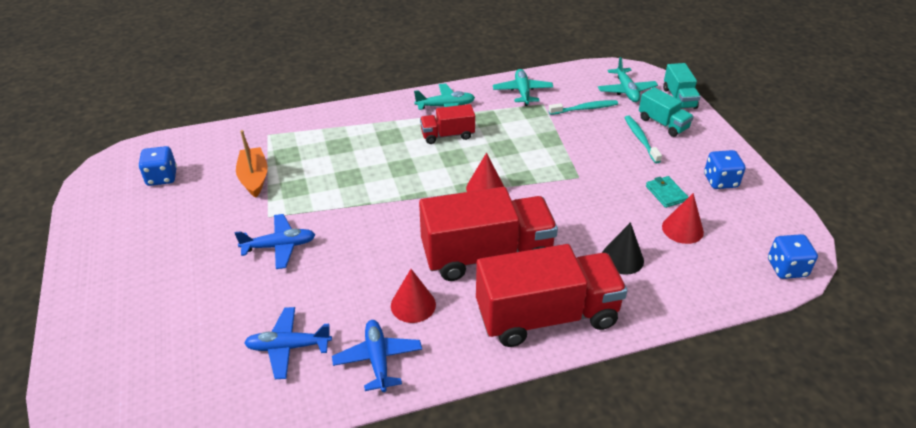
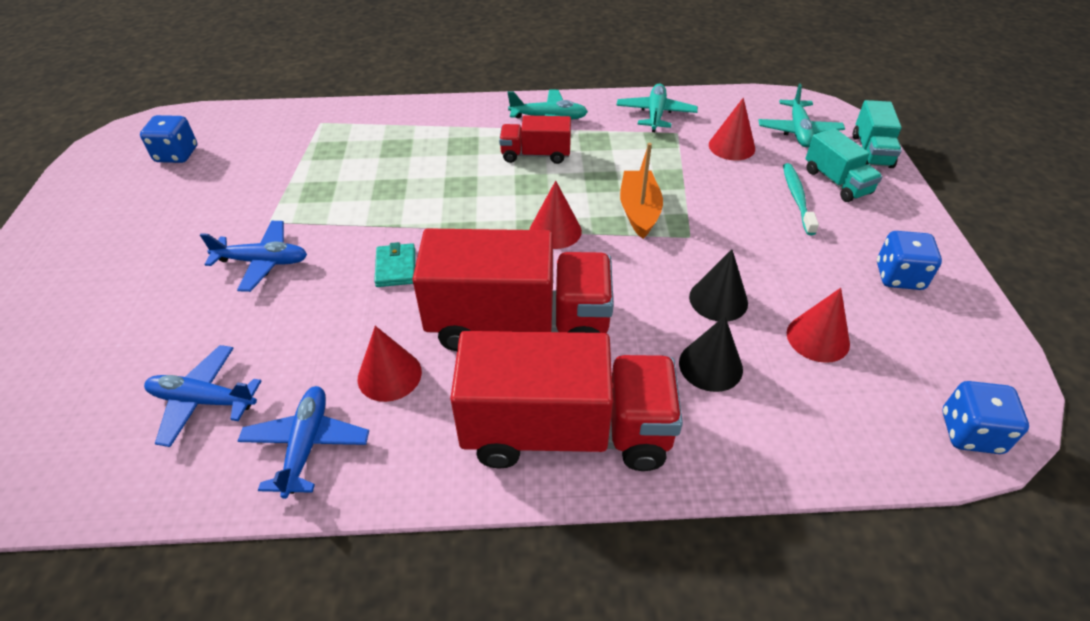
camera: 15 degrees right, 5 degrees up
(254, 178) = (278, 171): orange boat -> orange boat (639, 211)
(584, 109) = (731, 146): turquoise toothbrush -> red cone
(612, 216) = (718, 299): none -> black cone
(666, 193) = (809, 281): turquoise wallet -> turquoise wallet (396, 267)

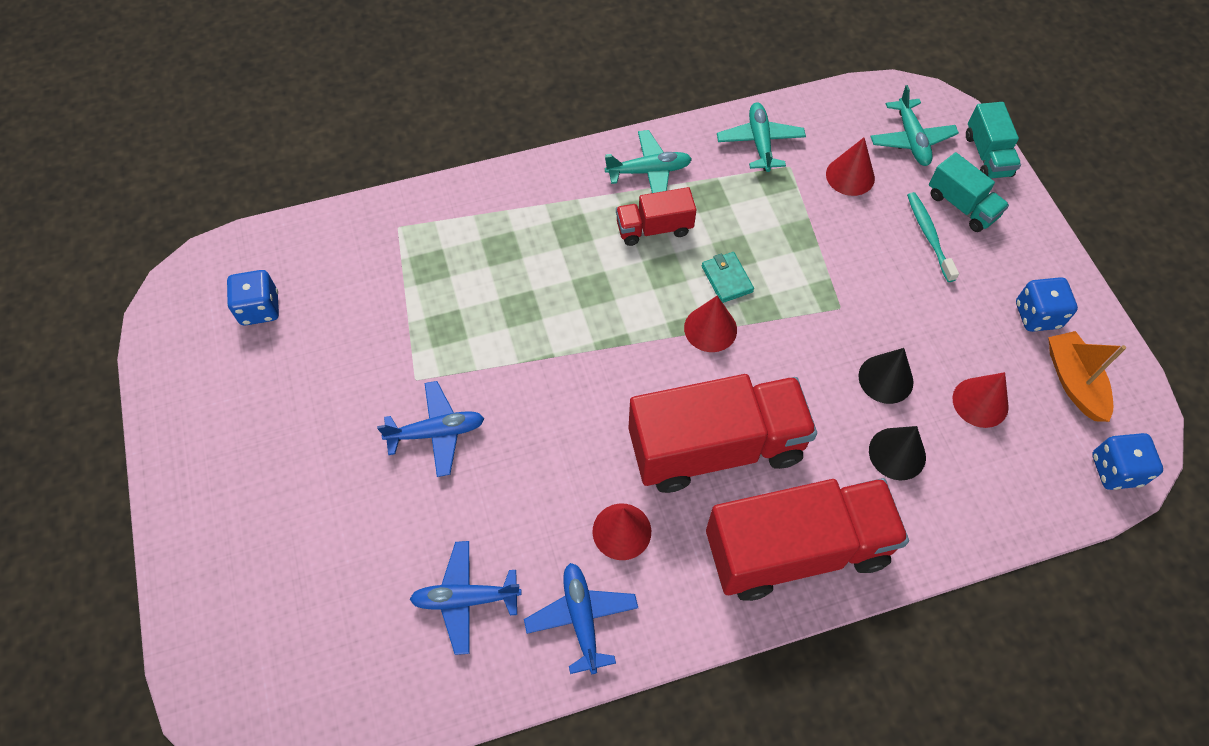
camera: 15 degrees left, 15 degrees up
(396, 267) = (573, 409): turquoise wallet -> turquoise wallet (727, 279)
(639, 211) = (783, 285): orange boat -> orange boat (1073, 382)

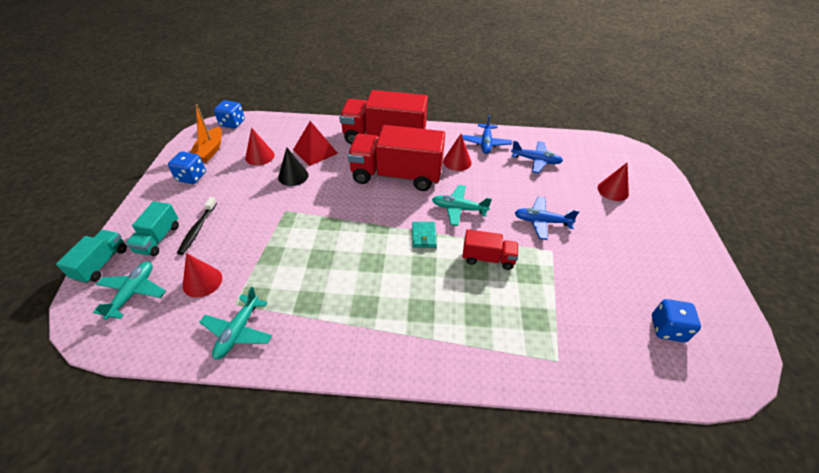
camera: 160 degrees left, 15 degrees down
(649, 171) = (339, 338): turquoise plane -> turquoise plane (459, 209)
(654, 228) = (362, 291): red truck -> red truck (488, 258)
(710, 329) = (365, 223): red cone -> red cone (613, 190)
(727, 279) = (337, 245): turquoise wallet -> turquoise wallet (424, 236)
(897, 453) = (315, 151): black cone -> red pyramid
(929, 236) = (198, 229): turquoise toothbrush -> black toothbrush
(961, 205) = (158, 239): turquoise truck -> turquoise truck turned 150 degrees counterclockwise

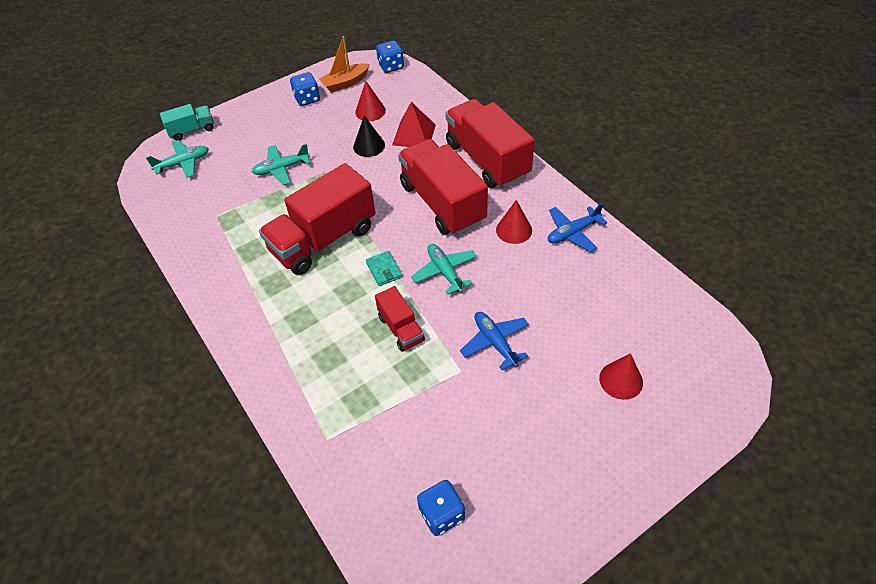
camera: 55 degrees right, 5 degrees up
(158, 239) = (235, 135): turquoise truck -> none
(198, 229) = (261, 145): black toothbrush -> none
(202, 281) = (220, 185): red cone -> none
(238, 331) = (196, 234): turquoise plane -> turquoise plane (281, 169)
(354, 251) = (323, 240): none -> red truck
(424, 236) = (384, 270): turquoise wallet -> turquoise wallet turned 75 degrees counterclockwise
(535, 161) = (593, 288): blue plane -> none

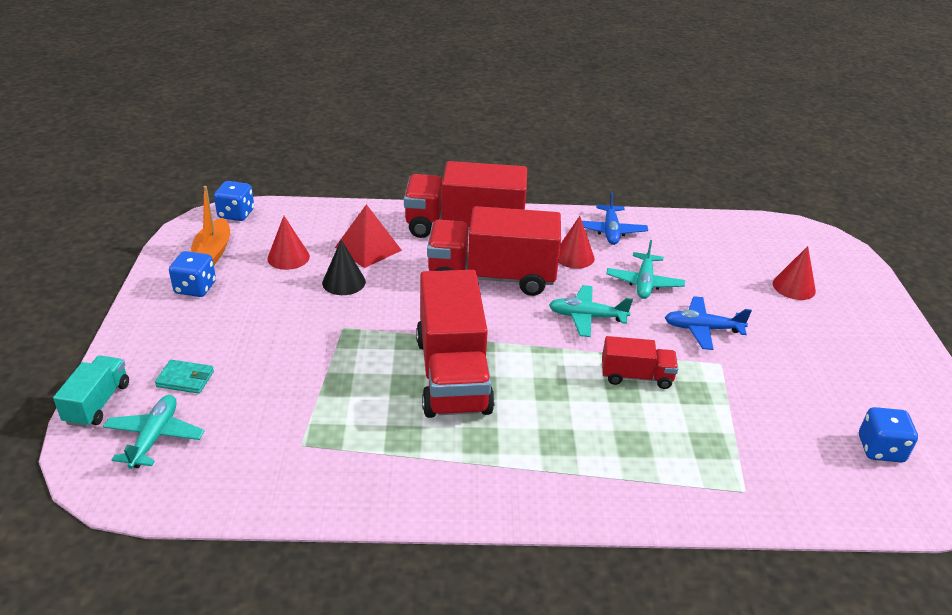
camera: 60 degrees left, 15 degrees down
(281, 169) = (291, 357): turquoise plane -> turquoise plane (644, 283)
(384, 270) = (544, 352): turquoise wallet -> turquoise wallet (185, 379)

